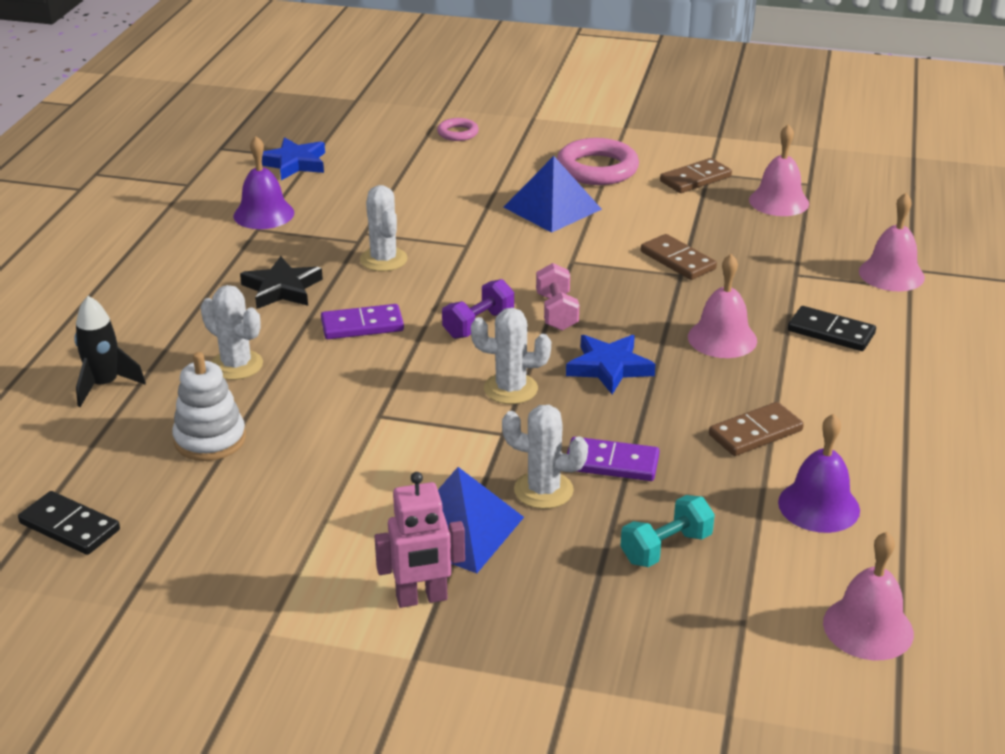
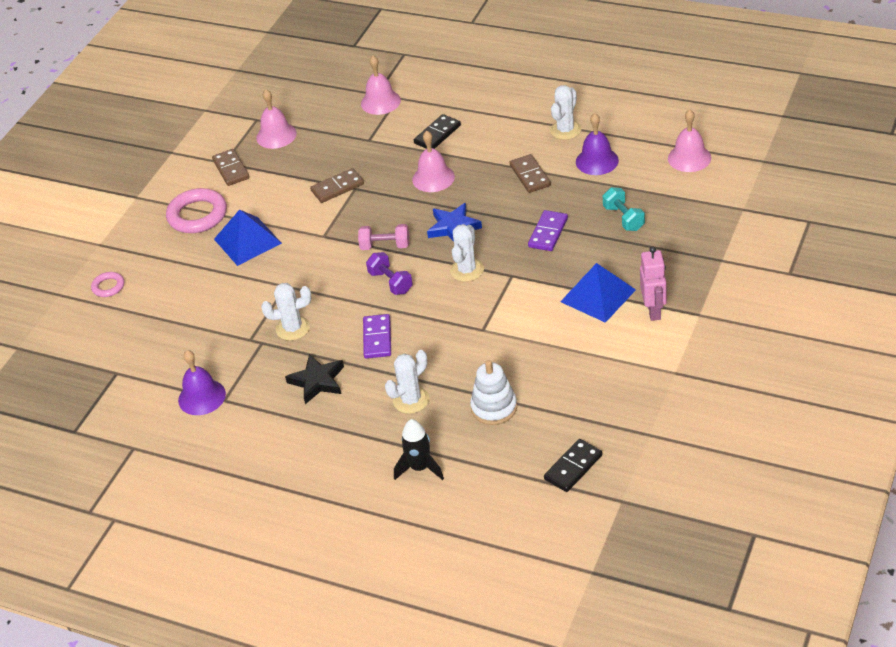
camera: 75 degrees left, 10 degrees up
(294, 163) = (122, 382): blue star -> none
(543, 490) = (568, 261): white cactus -> white cactus (565, 130)

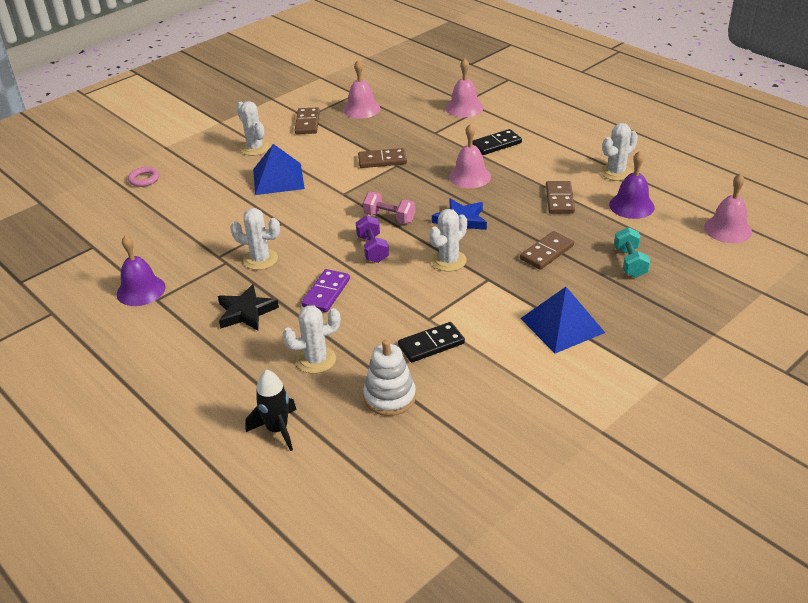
camera: 20 degrees right, 5 degrees down
(197, 215) = (255, 148): pink ring -> white cactus
(548, 233) = (546, 252): purple domino -> brown domino
(573, 467) = (430, 492): black domino -> black domino (431, 344)
(654, 311) = (613, 360): pink robot -> none

